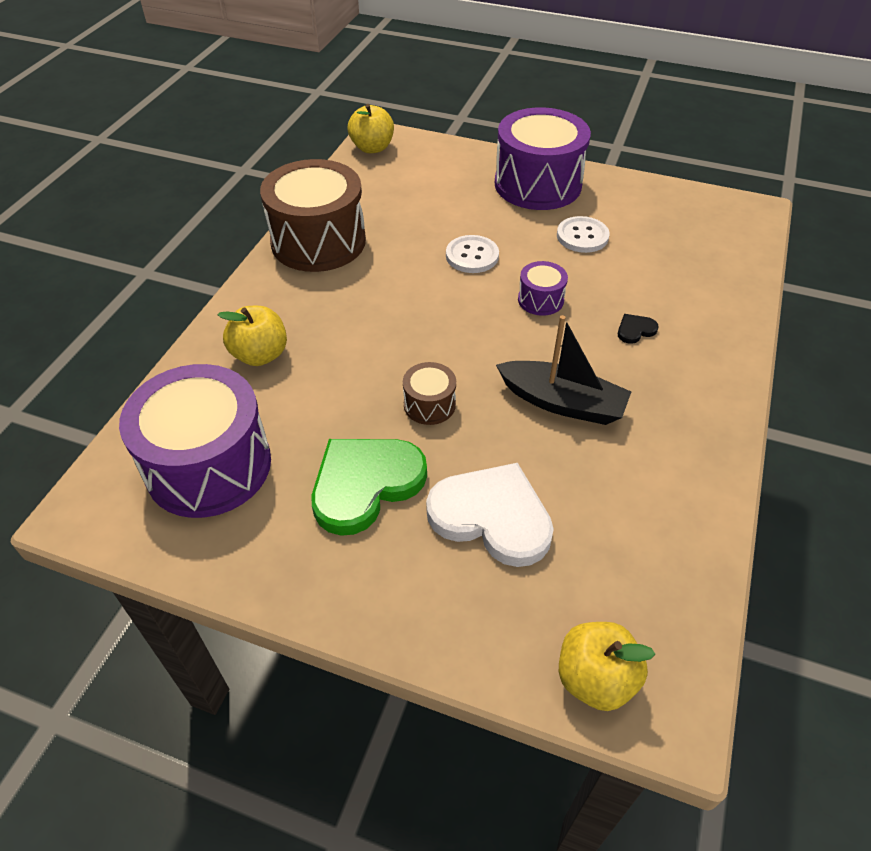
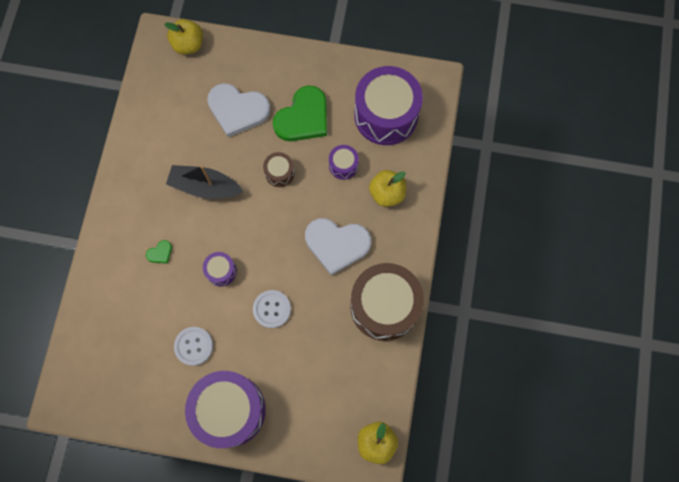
camera: 170 degrees right, 25 degrees up
(316, 400) = (343, 165): none -> purple drum
(361, 307) = (337, 244): none -> white heart
(635, 330) = (160, 253): black heart -> green heart

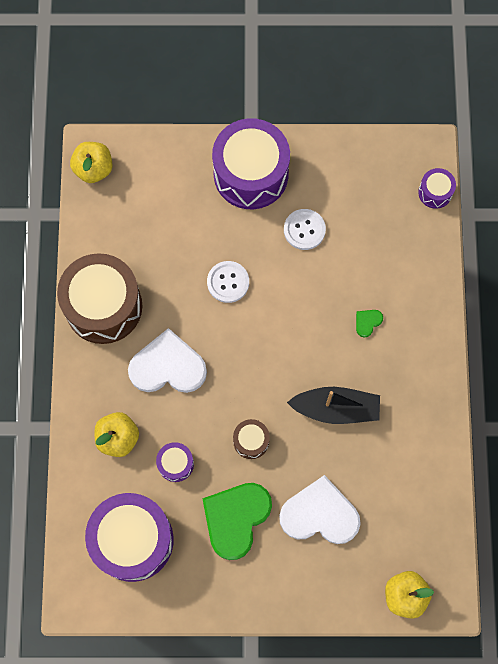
camera: 170 degrees right, 0 degrees up
(221, 271) = (293, 314): purple drum -> purple drum (435, 192)

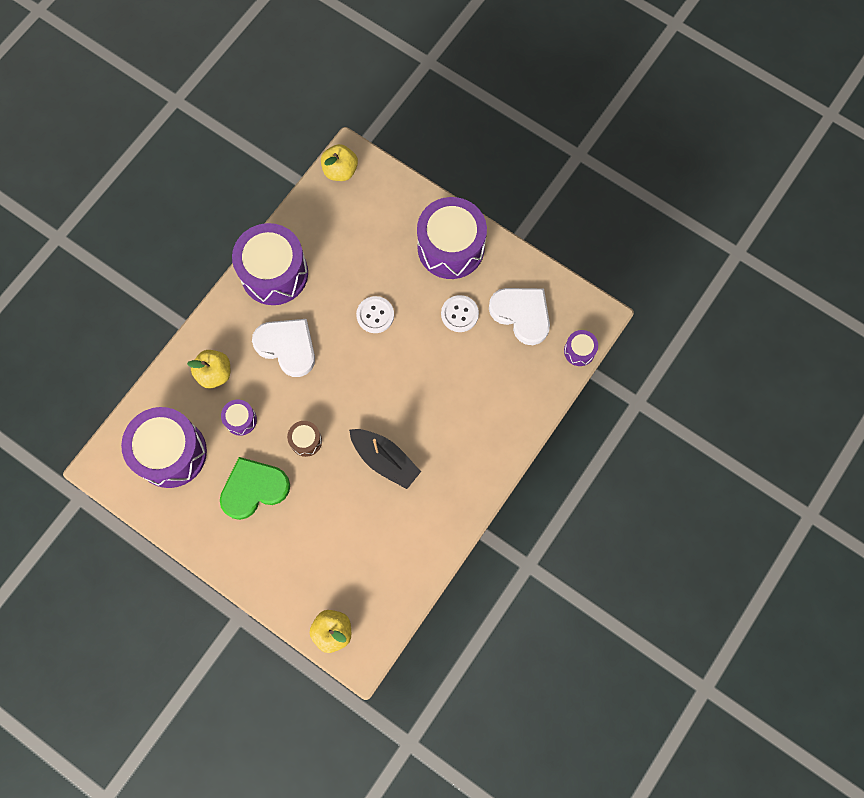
camera: 35 degrees right, 0 degrees up
(103, 306) = (274, 273): brown drum -> purple drum
(320, 514) = (315, 528): white heart -> white heart (522, 314)
(367, 322) = (455, 413): green heart -> none

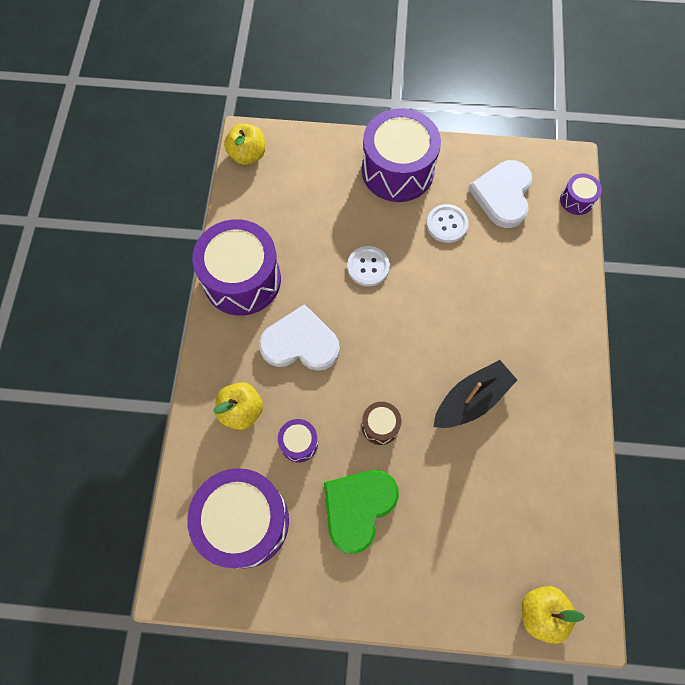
camera: 30 degrees left, 5 degrees down
(385, 460) = (471, 400): black boat -> black boat turned 45 degrees counterclockwise
(522, 314) = (503, 195): white heart -> white heart turned 90 degrees counterclockwise

